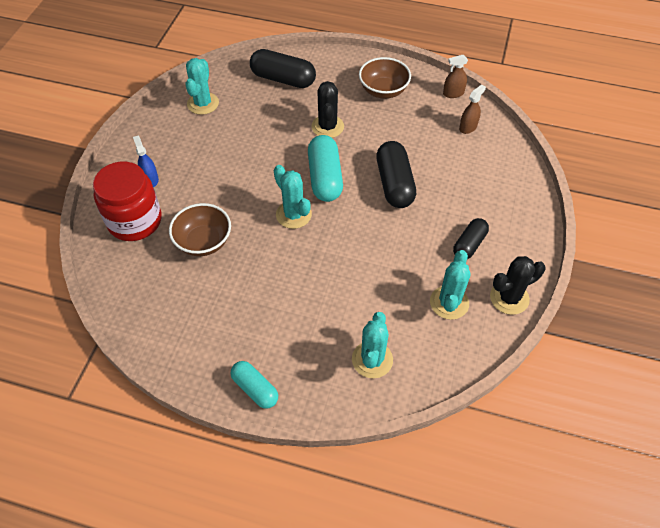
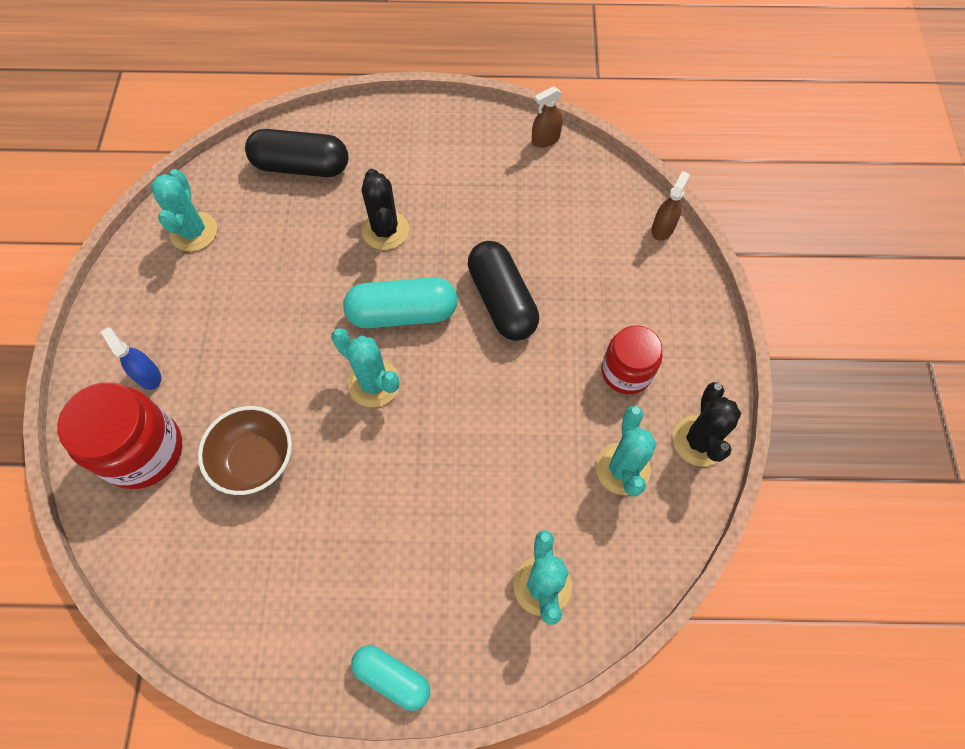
camera: 15 degrees left, 10 degrees up
(325, 178) = (402, 313): turquoise capsule -> turquoise capsule turned 75 degrees counterclockwise
(383, 91) = (448, 155): brown bowl -> none
(468, 127) = (578, 188): brown spray bottle -> brown spray bottle (662, 228)
(469, 244) = (626, 372): black capsule -> red jar
(509, 298) = (699, 441): black cactus -> black cactus turned 45 degrees counterclockwise

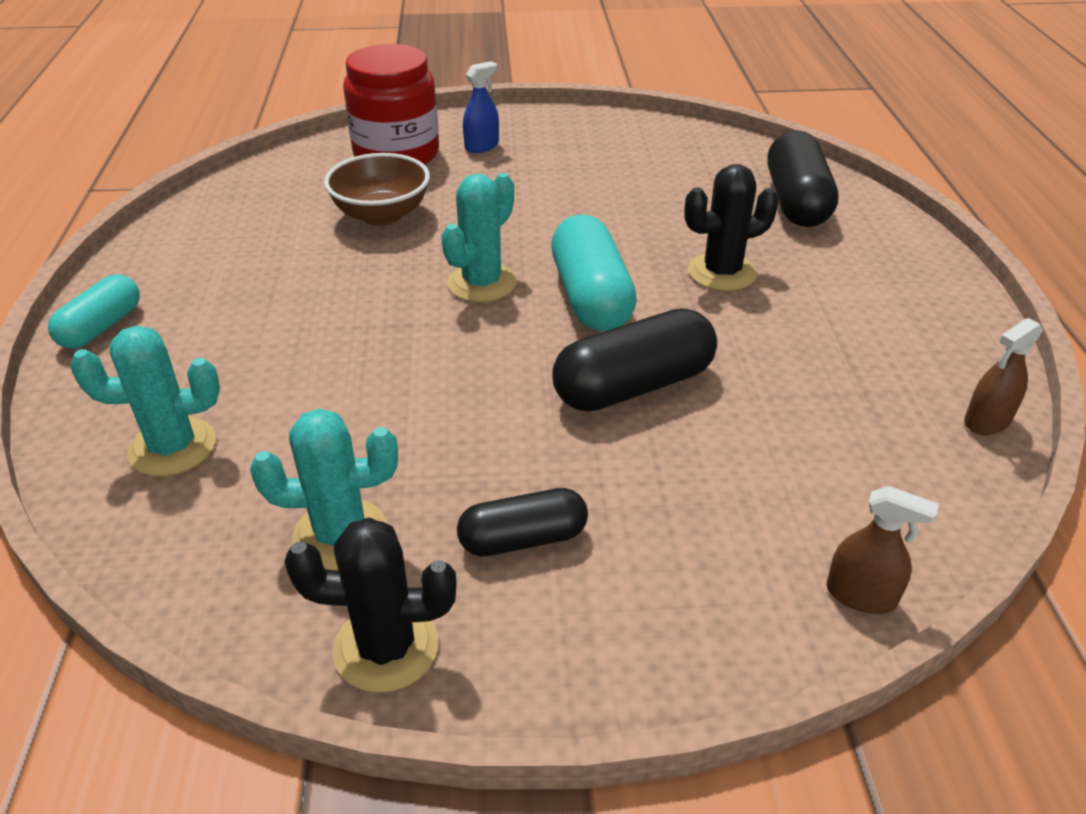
camera: 85 degrees right, 25 degrees down
(194, 232) = (668, 148): turquoise cactus -> none
(545, 139) = (987, 421): brown spray bottle -> brown spray bottle turned 90 degrees counterclockwise
(626, 372) = (523, 539): red jar -> black capsule

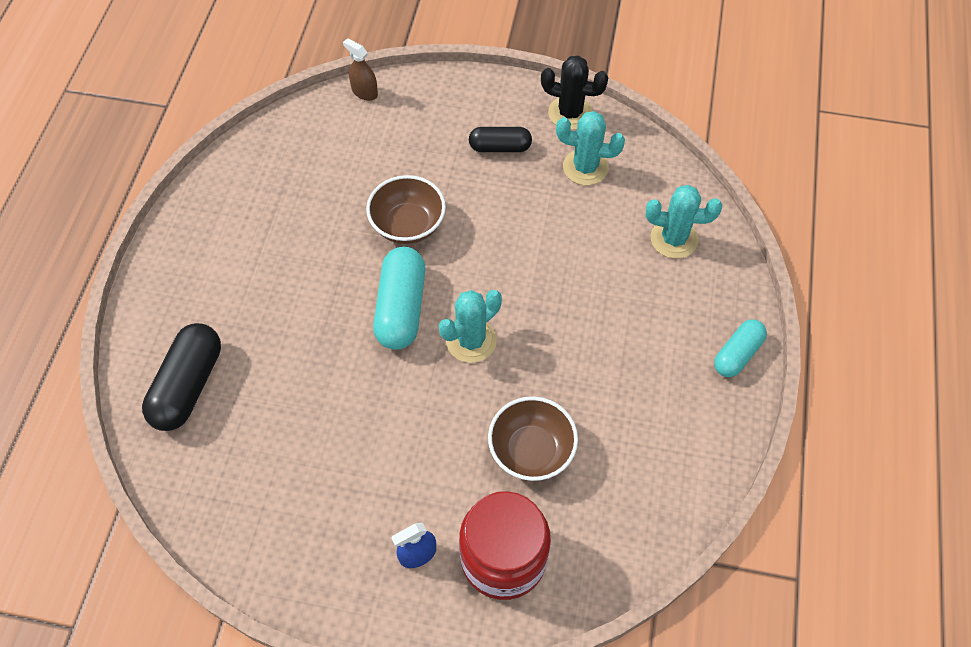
camera: 165 degrees left, 20 degrees up
(633, 386) = (408, 225): black capsule -> brown bowl
(722, 272) = (299, 312): black cactus -> none
(987, 421) = (233, 160): brown spray bottle -> none

